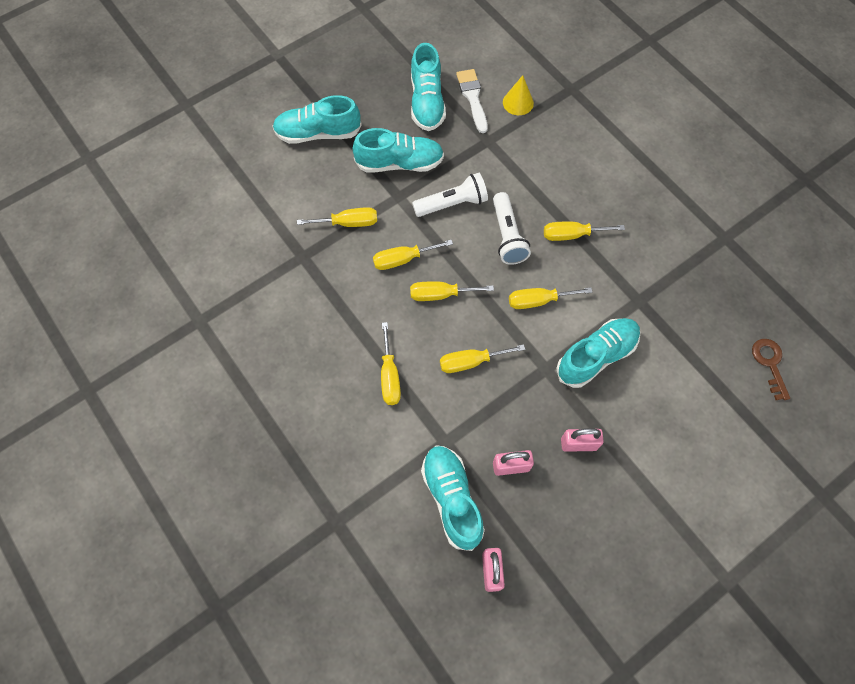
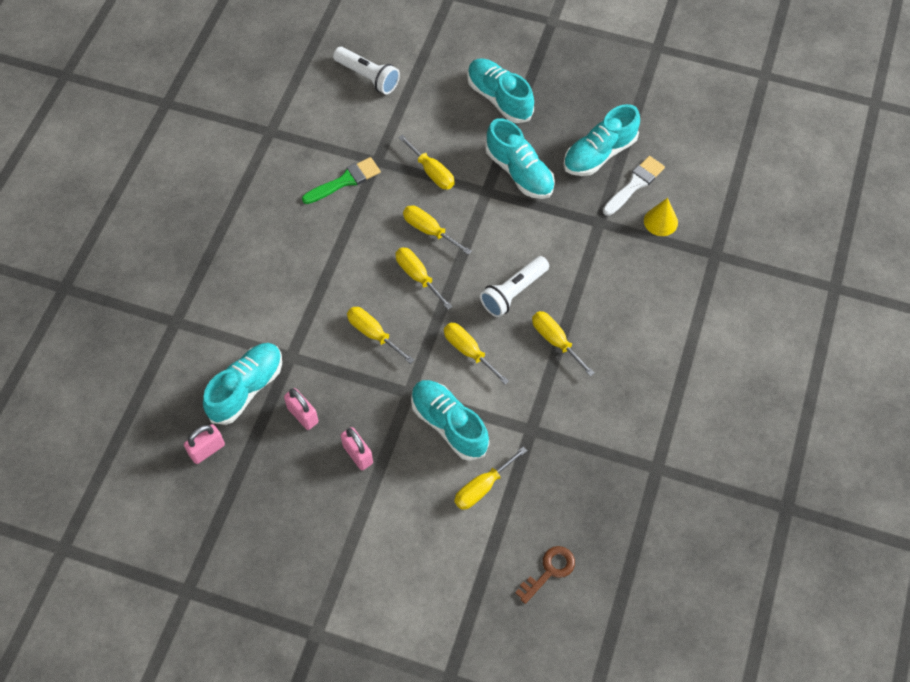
camera: 55 degrees right, 5 degrees down
(302, 292) = (345, 181): none -> green brush
(389, 376) = (318, 284): yellow screwdriver -> yellow screwdriver (482, 487)
(452, 203) = (512, 233): white flashlight -> white flashlight (368, 77)
(596, 356) = (449, 425): turquoise shoe -> turquoise shoe turned 150 degrees counterclockwise

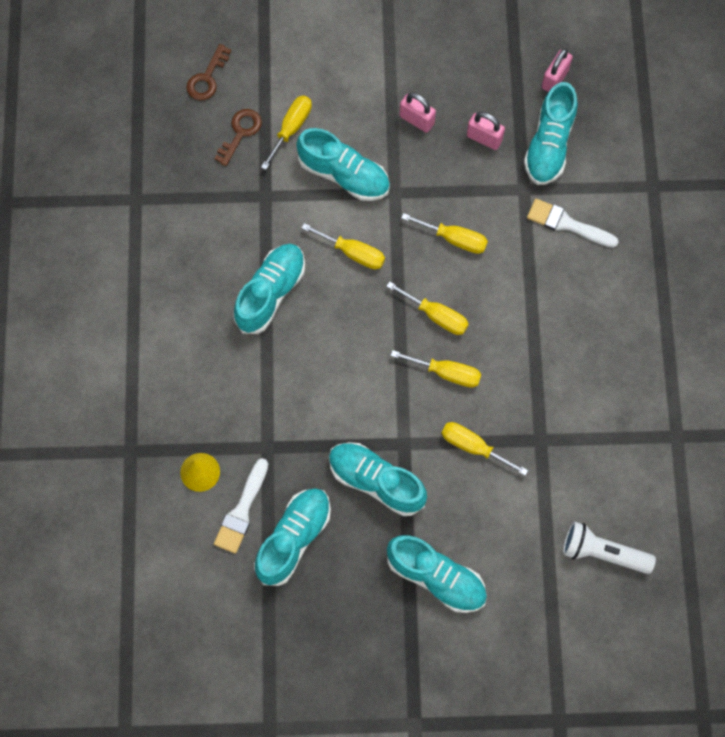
camera: 160 degrees right, 10 degrees up
(268, 314) = (567, 224): none -> white brush
(345, 181) = (563, 402): green brush -> none
(513, 292) = (331, 331): white flashlight -> none
(534, 500) = (240, 133): none -> brown key
(555, 341) = (270, 293): yellow screwdriver -> turquoise shoe

